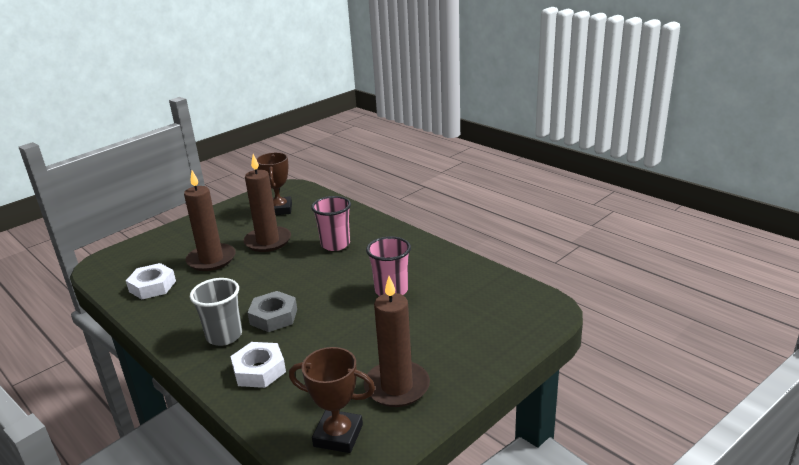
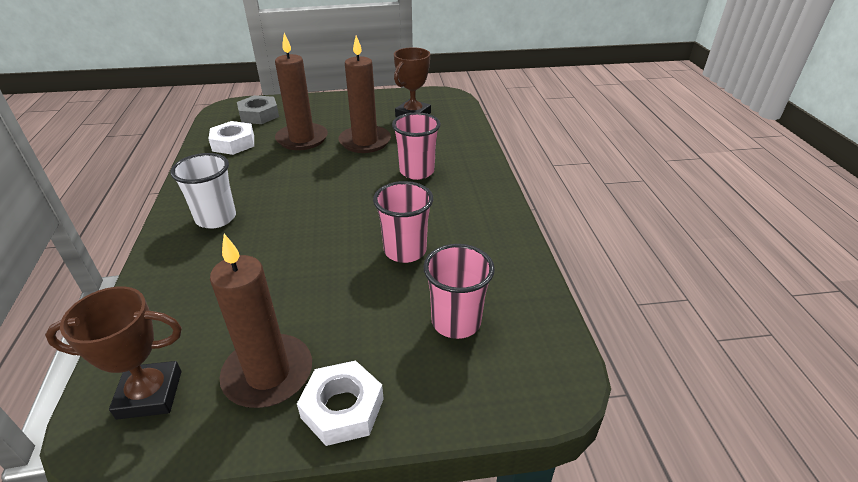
camera: 35 degrees right, 10 degrees up
(224, 336) = (216, 218): grey cup -> white cup
(259, 370) = (193, 270): white nut -> white nut (342, 408)
(273, 317) = (274, 220): grey nut -> grey nut (259, 115)
(338, 435) = (150, 394): brown trophy -> brown trophy turned 60 degrees counterclockwise
(468, 309) = (456, 322): none -> pink cup

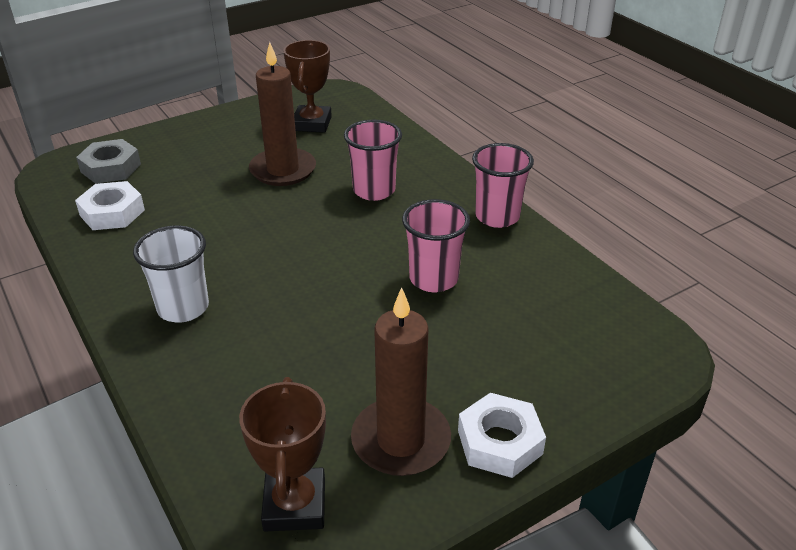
camera: 25 degrees left, 0 degrees up
(150, 394) = (295, 505): brown trophy -> brown trophy turned 60 degrees counterclockwise
(302, 139) = (200, 185): brown candle -> none
(456, 322) = (539, 331): pink cup -> pink cup (497, 216)

